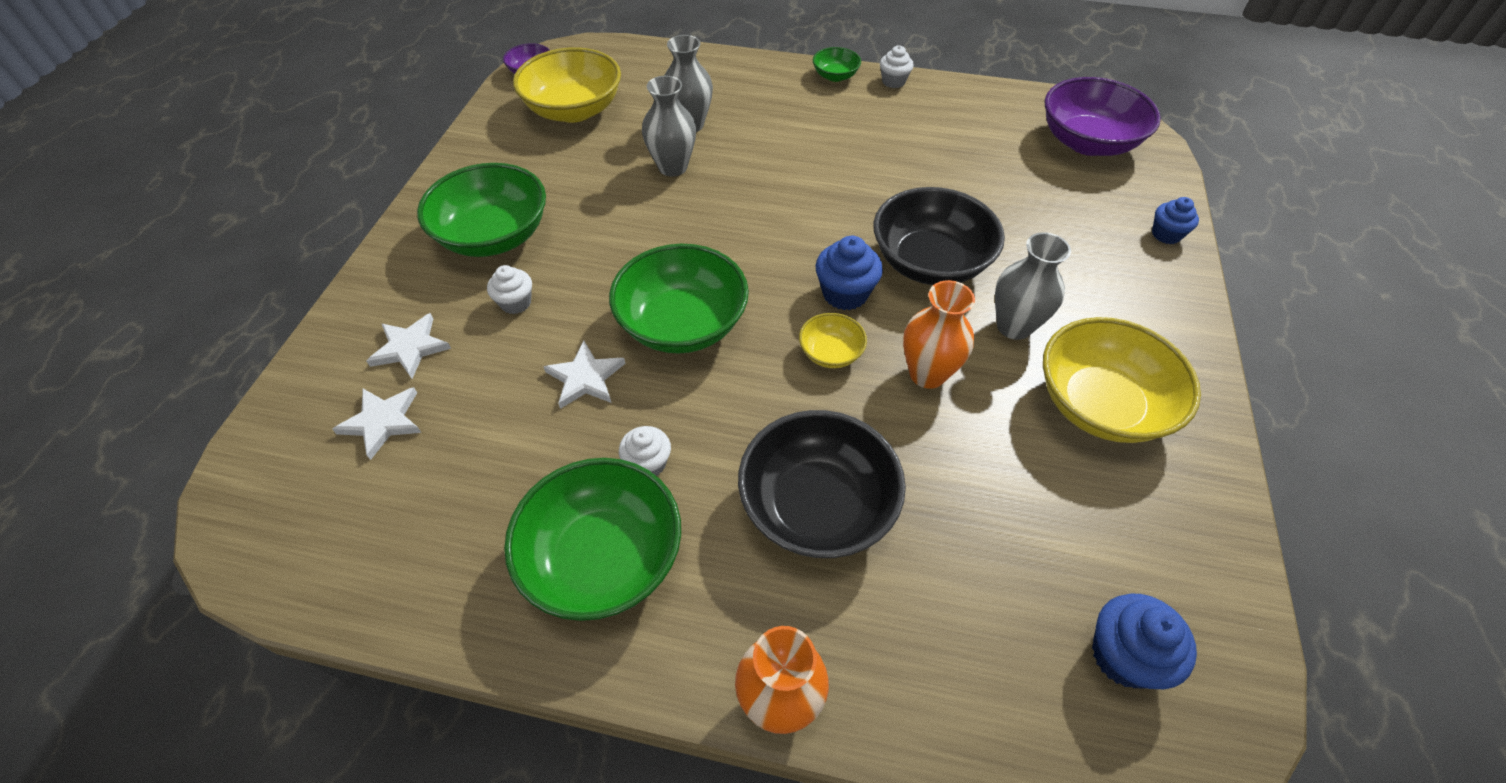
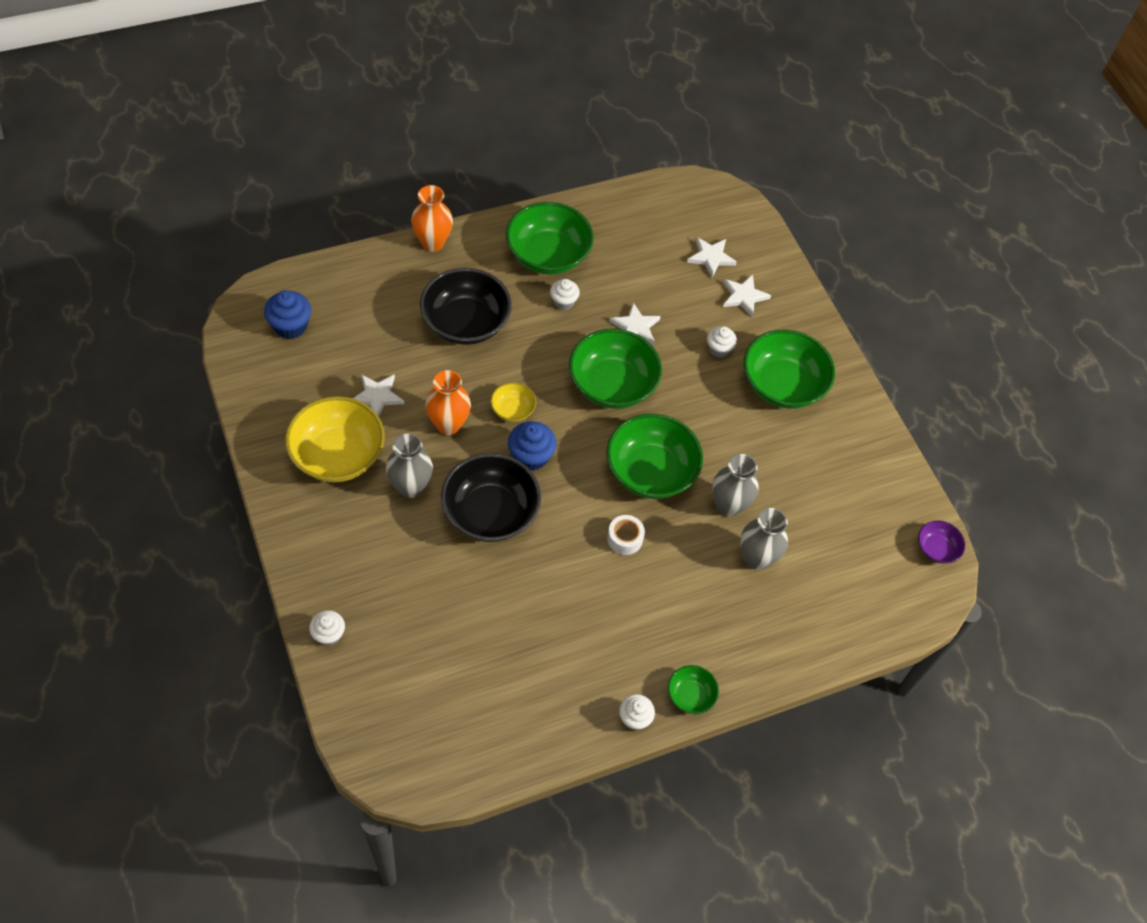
camera: 140 degrees right, 5 degrees up
(574, 110) = (856, 524): yellow bowl -> none
(722, 224) = (650, 471): none -> green bowl
(800, 185) = (625, 539): none -> white tape
(1012, 457) = (377, 396): none -> white star
(1087, 142) = (424, 724): purple bowl -> none
(1166, 234) = (329, 634): blue cupcake -> white cupcake

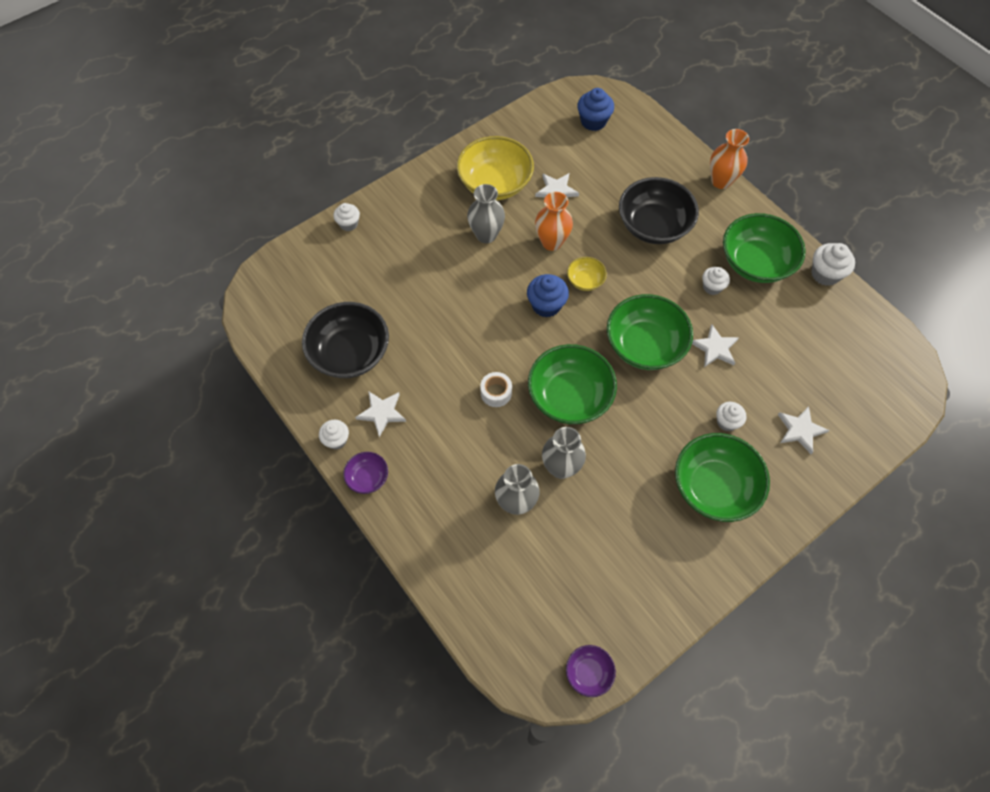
camera: 80 degrees right, 5 degrees up
(490, 512) = (484, 292): black bowl -> black bowl (350, 353)
(583, 207) = (825, 274): none -> white cupcake
(690, 695) = (367, 477): green bowl -> purple bowl
(711, 257) = (830, 391): white star -> white star (382, 413)

